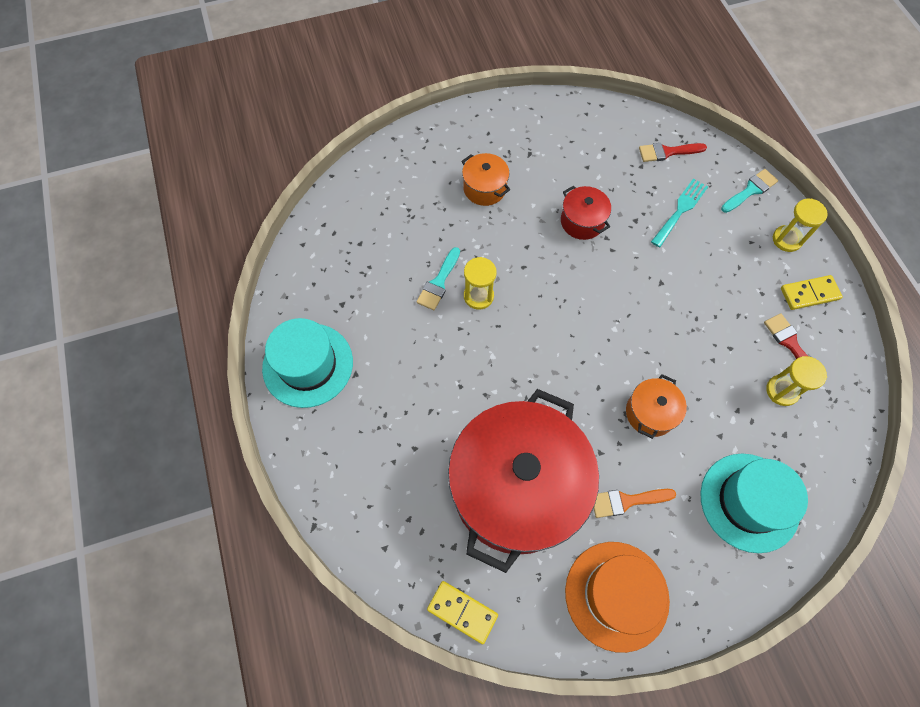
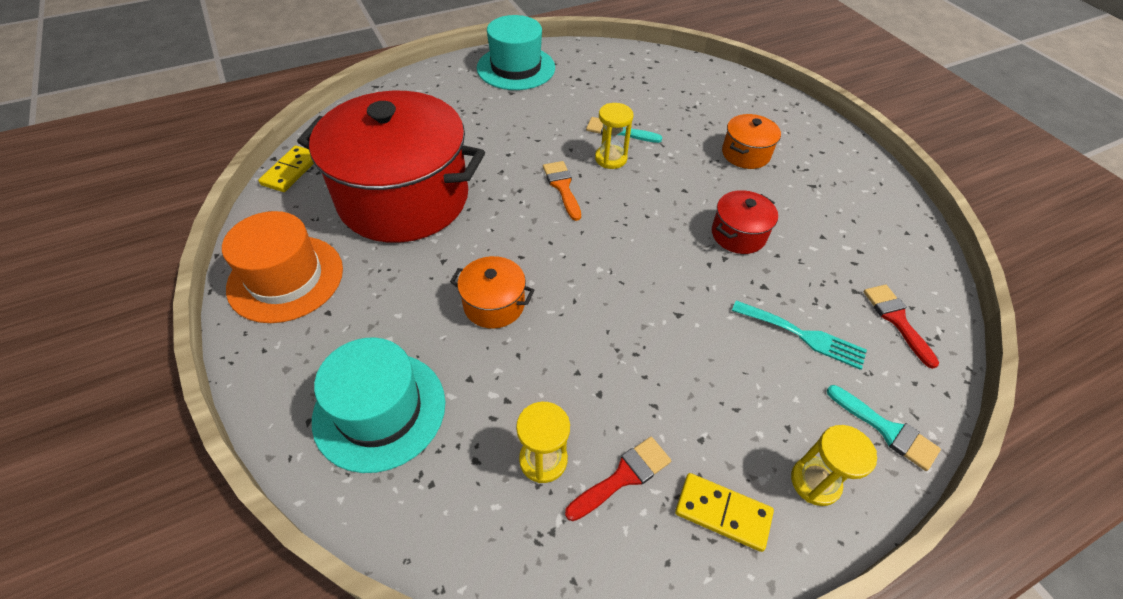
camera: 80 degrees right, 15 degrees down
(626, 501) = (387, 284): orange brush -> orange brush (562, 187)
(809, 294) = (722, 512): yellow domino -> yellow domino turned 45 degrees counterclockwise

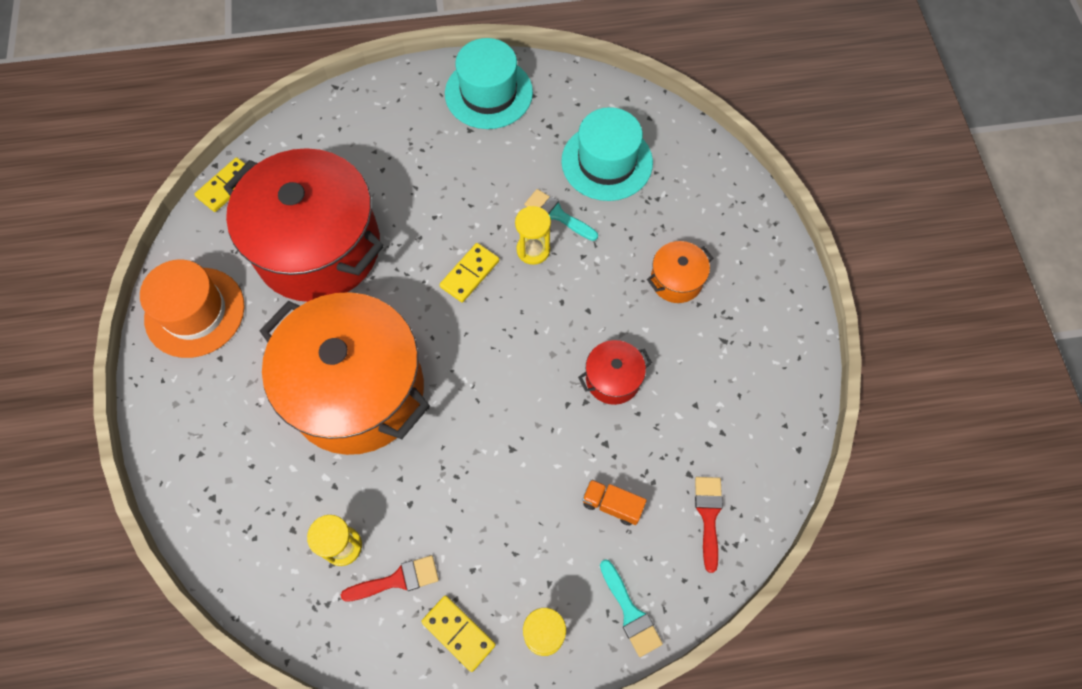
camera: 20 degrees right, 15 degrees up
(379, 410) = (235, 464): turquoise hat -> turquoise hat (607, 162)
(494, 304) = (357, 391): orange pot -> orange pot, size x2.43
(562, 187) = (470, 274): orange brush -> yellow domino
(803, 336) = (612, 505): turquoise fork -> orange truck

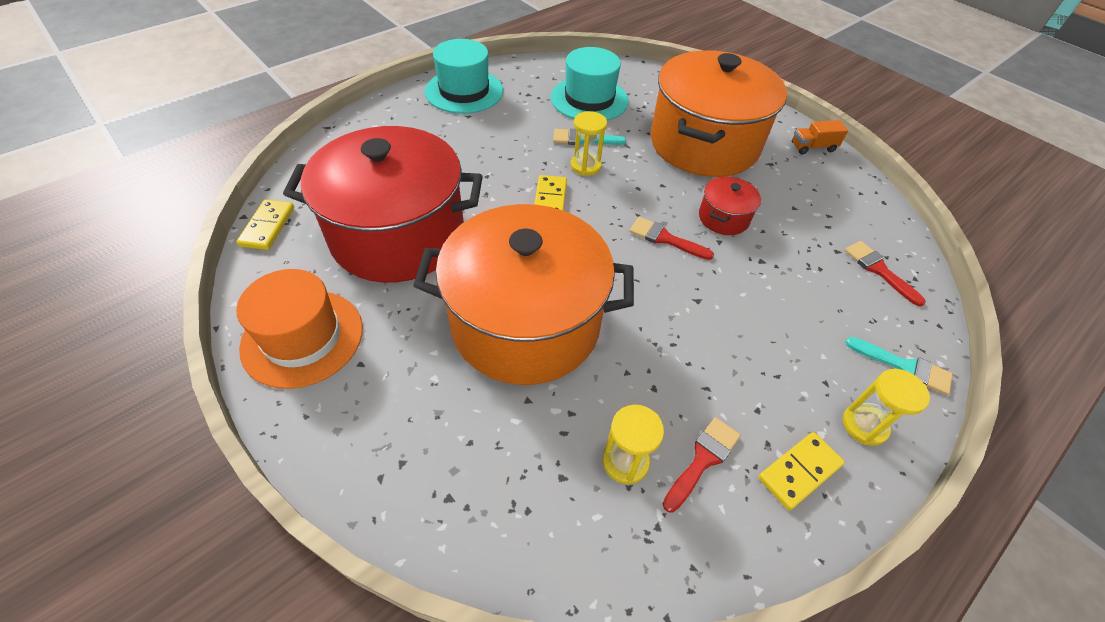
camera: 35 degrees left, 15 degrees down
(458, 633) = (799, 471): yellow domino -> yellow domino turned 45 degrees counterclockwise
(538, 372) = (665, 238): none -> red brush
(612, 505) = (810, 298): orange truck -> orange truck (813, 147)
(676, 280) = (704, 144): orange pot -> orange pot, size x2.43

